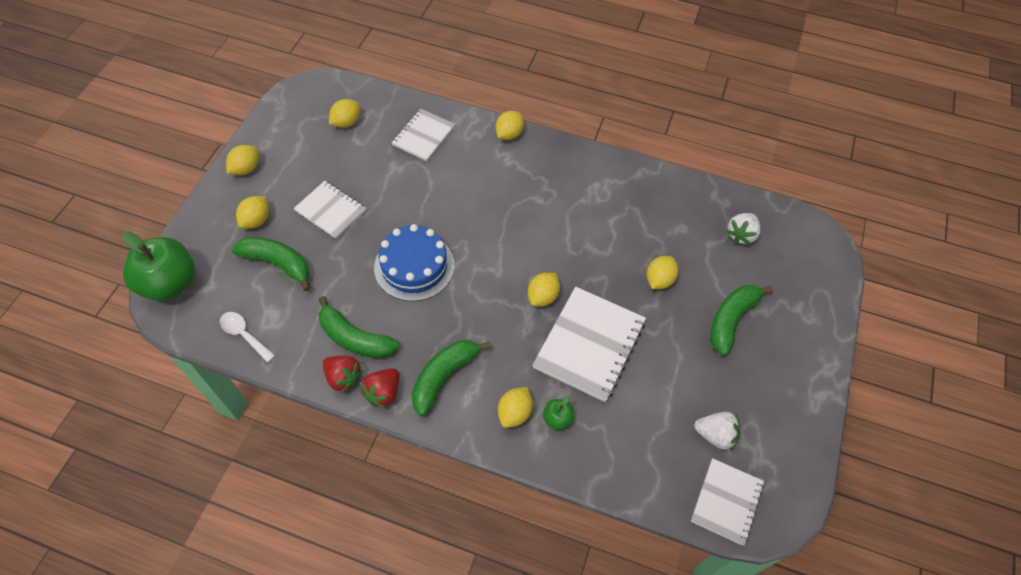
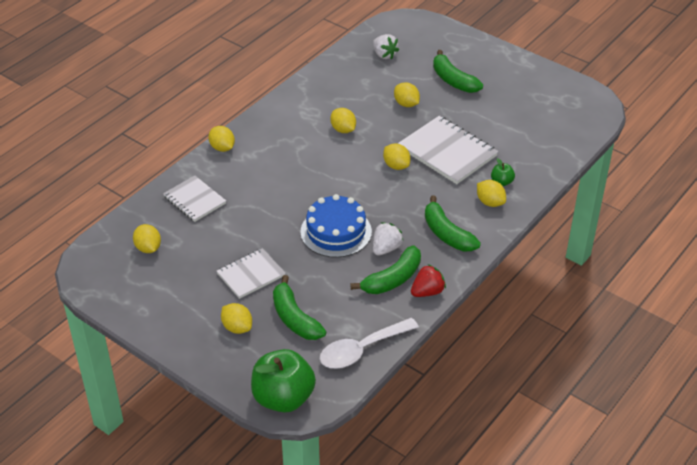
camera: 70 degrees left, 15 degrees down
(244, 335) = (361, 350): white spoon -> white spoon, size x1.65
(246, 169) = (168, 328): yellow lemon -> yellow lemon (343, 130)
(278, 264) = (294, 318): green banana -> green banana turned 75 degrees counterclockwise
(383, 393) = (449, 270): red strawberry -> none
(715, 435) = (537, 112): white strawberry -> white strawberry (386, 248)
(726, 502) = (584, 121): white notebook -> none

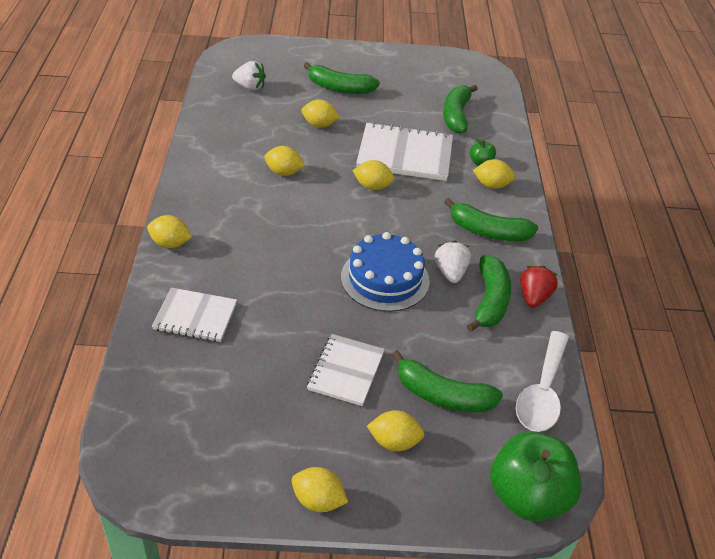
camera: 40 degrees left, 0 degrees up
(148, 248) = (193, 402): yellow lemon -> yellow lemon (318, 500)
(525, 137) = (456, 115): none -> green banana

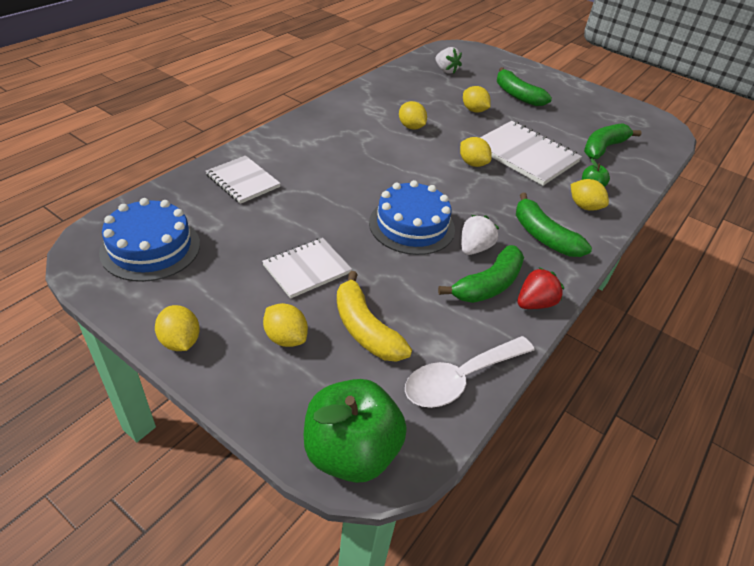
camera: 35 degrees right, 0 degrees up
(170, 243) = (279, 133): yellow lemon -> none
(191, 435) = (150, 248): none -> blue cake
(442, 395) = (365, 328): green banana -> yellow banana

